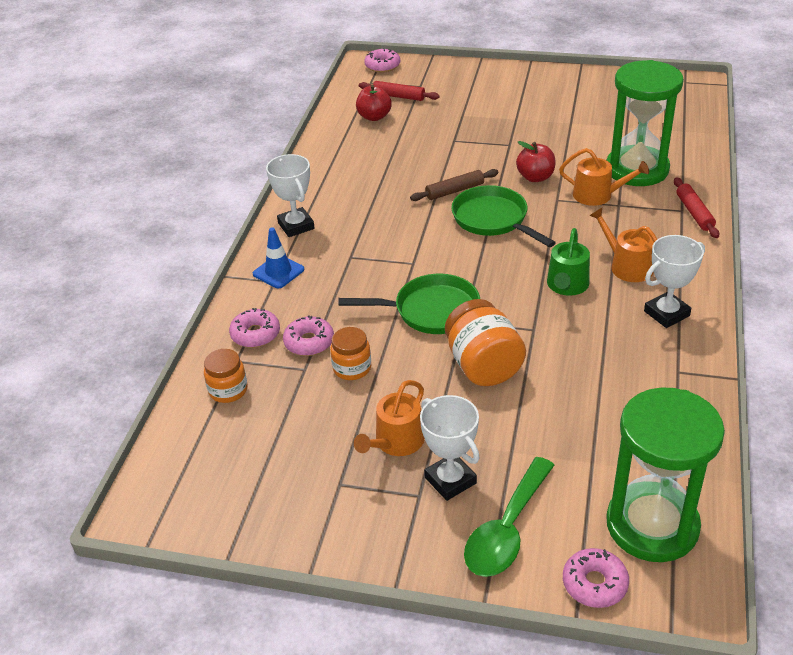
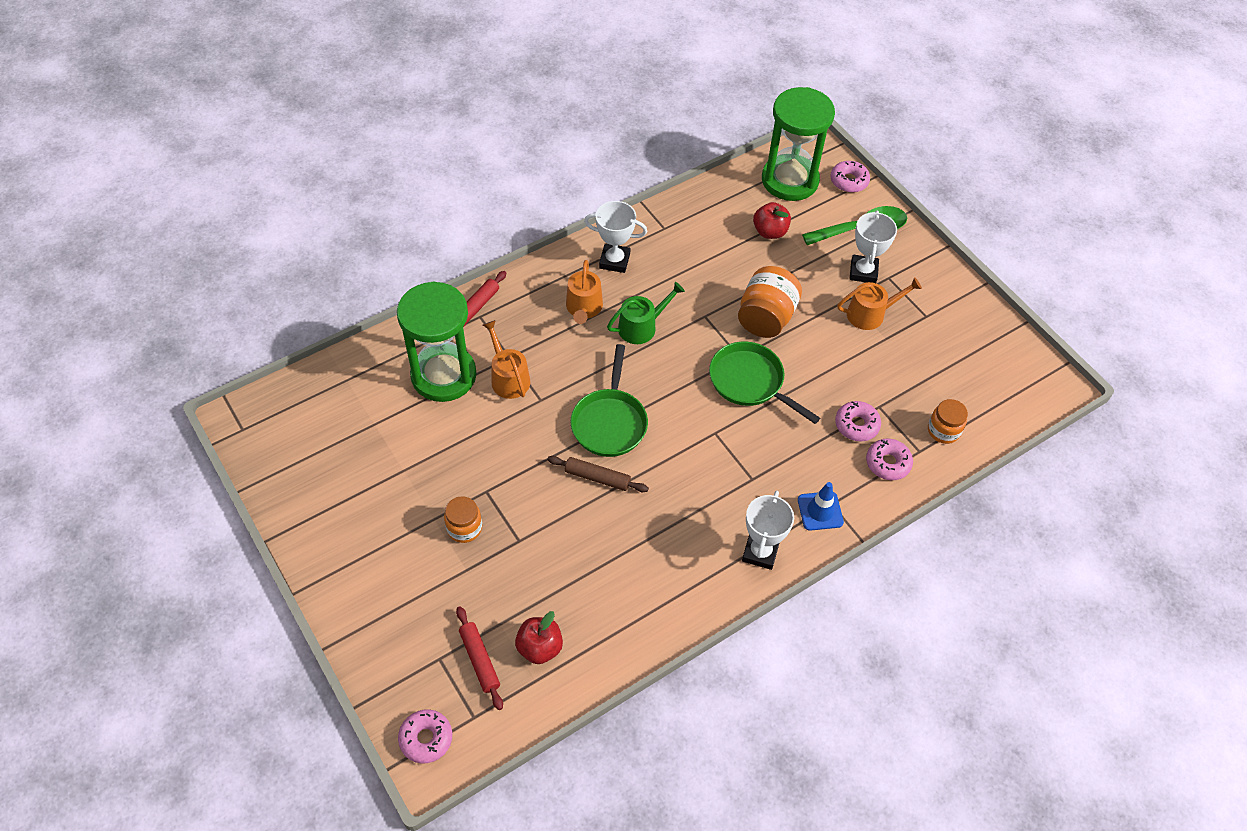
camera: 140 degrees left, 15 degrees up
(352, 368) = (847, 382): orange jar -> orange jar (464, 528)
(535, 177) = (521, 435): red apple -> red apple (770, 232)

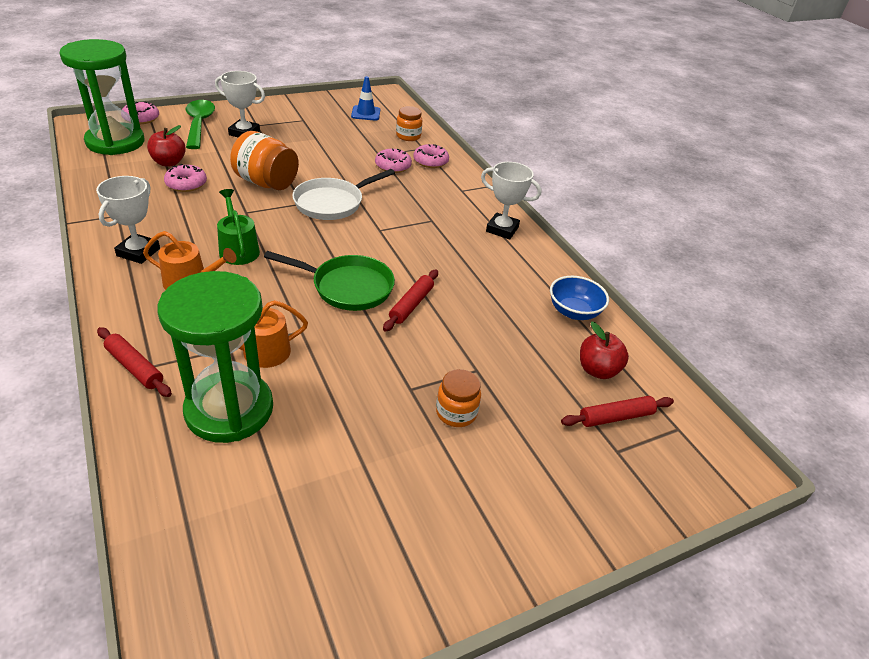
camera: 85 degrees left, 15 degrees down
(426, 738) = (710, 471): pink donut -> pink donut (186, 184)
(597, 478) = (411, 305): brown rolling pin -> red rolling pin
(625, 628) = (574, 312): none -> blue bowl
(750, 382) = (332, 203): green pan -> white pan
(820, 511) = (467, 196): blue traffic cone -> blue traffic cone (366, 113)
(870, 314) = (289, 139): orange watering can -> none

